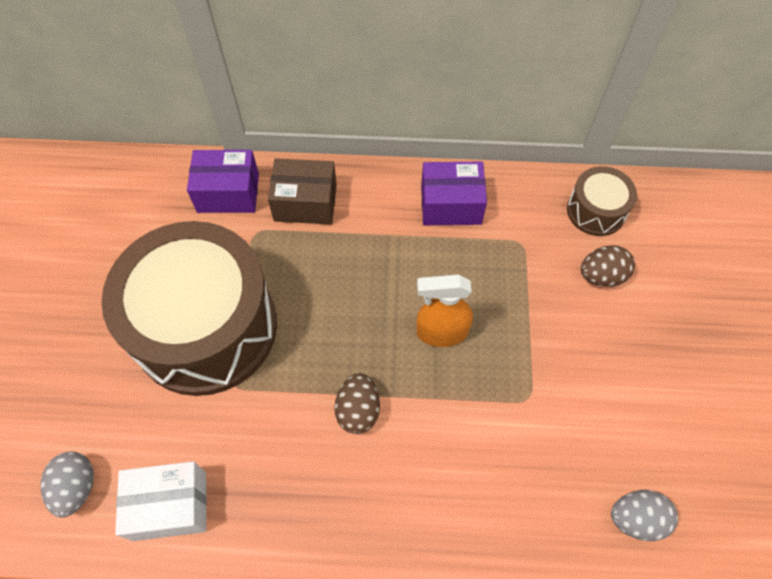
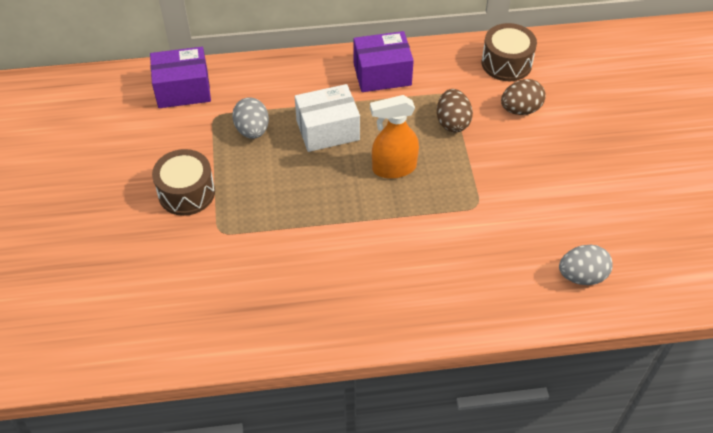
camera: 10 degrees left, 10 degrees down
(77, 487) = (99, 326): grey egg -> grey egg (252, 130)
(170, 505) = (186, 327): white box -> white box (328, 130)
(205, 327) = (186, 192): brown drum -> brown drum, size x0.45
(305, 203) = (254, 88): brown box -> none
(358, 410) = (334, 234): brown egg -> brown egg (452, 122)

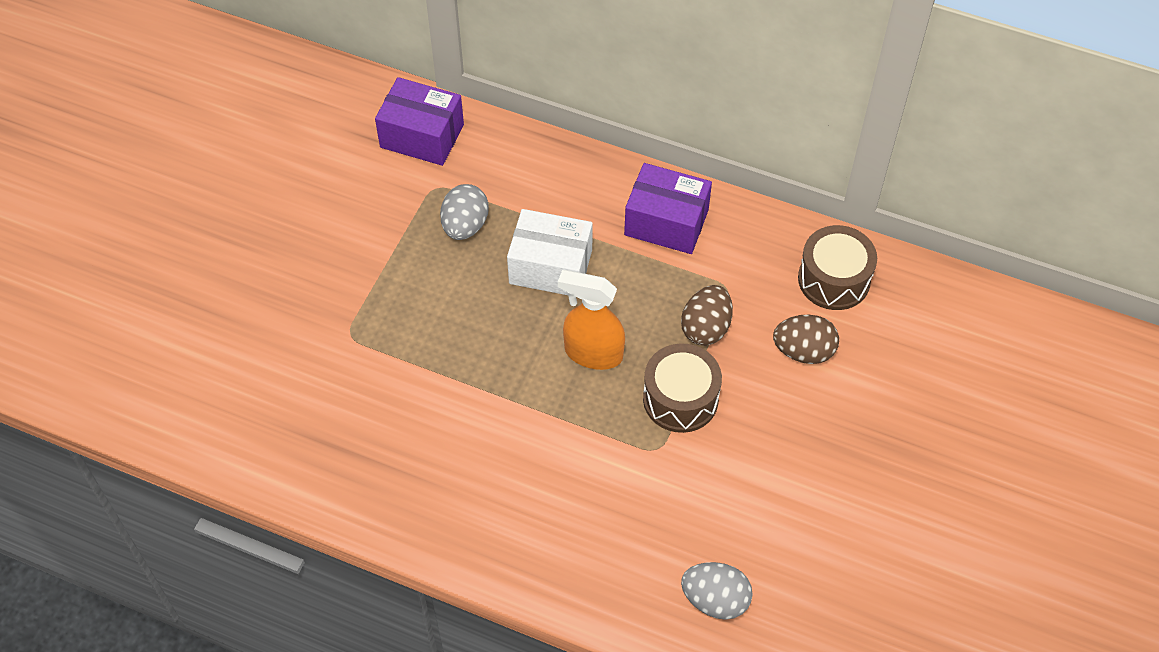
camera: 30 degrees right, 5 degrees up
(186, 192) = (344, 269): brown drum -> brown drum (680, 399)

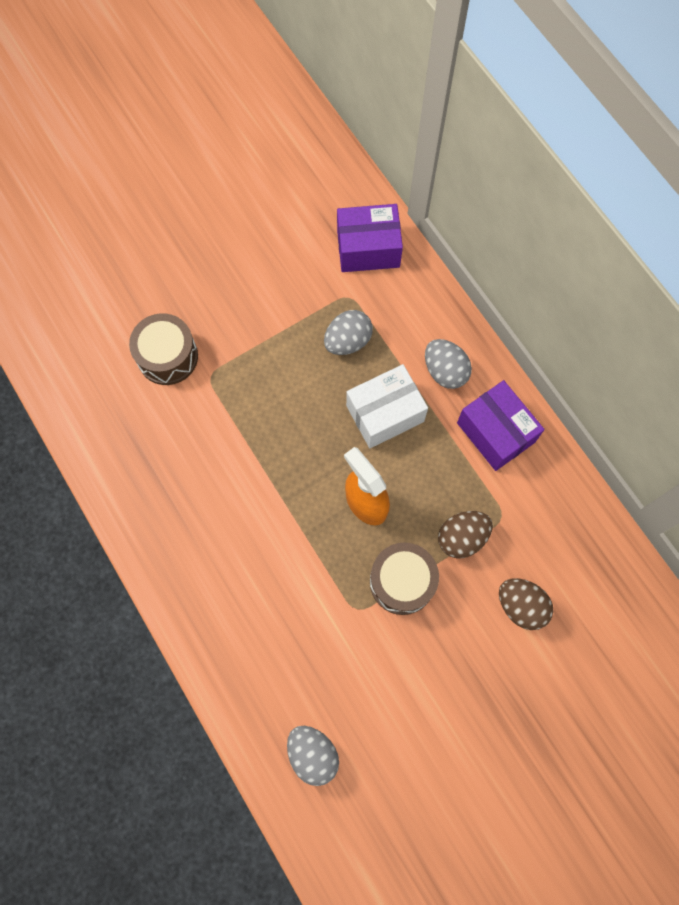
camera: 35 degrees right, 15 degrees up
(422, 136) = (368, 248): purple box -> purple box turned 60 degrees counterclockwise
(550, 267) = (385, 414): white box -> white box turned 75 degrees counterclockwise
(579, 198) = (445, 371): none -> grey egg
(834, 279) = (588, 563): brown drum -> brown drum (167, 356)

